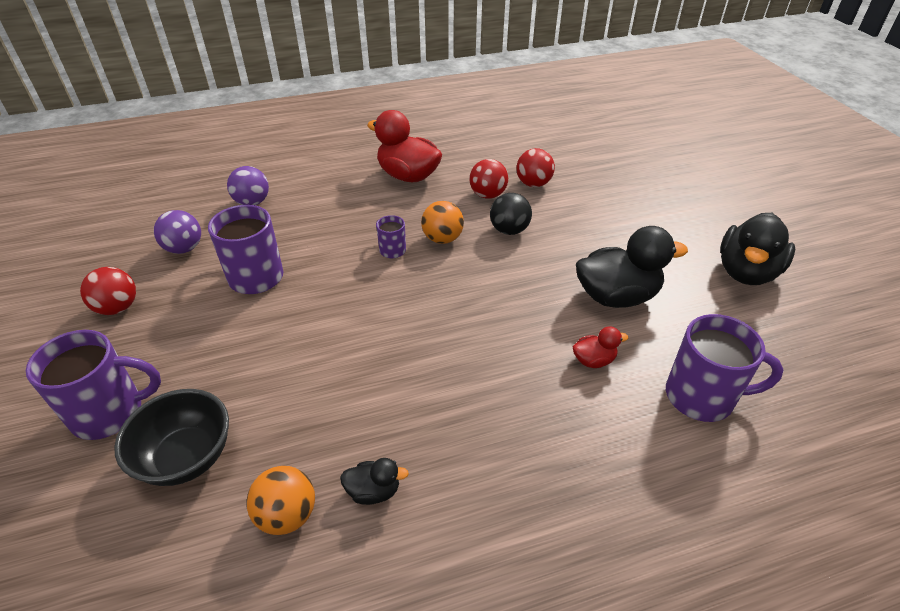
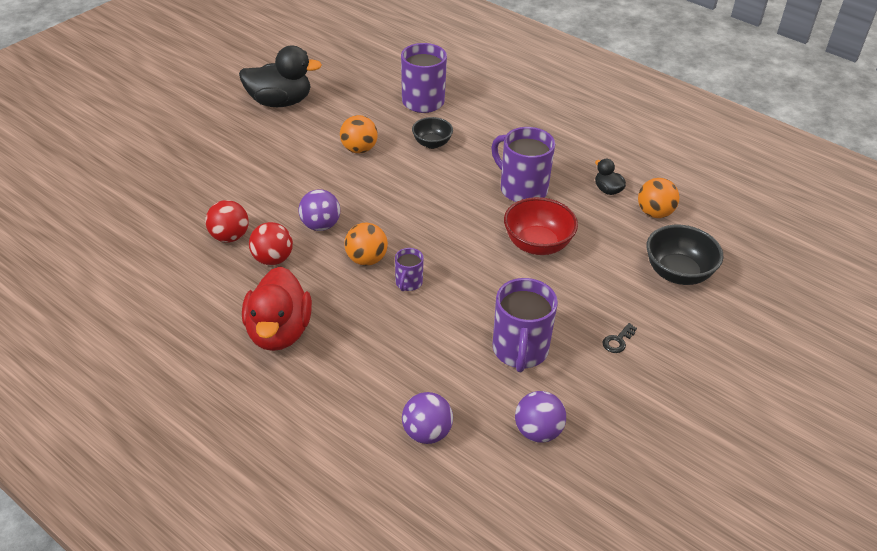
camera: 125 degrees left, 0 degrees up
(110, 412) = (701, 334): purple mug -> purple mug (522, 189)
(118, 308) = (638, 415): red ball -> none
(186, 342) = (617, 341): none -> black key
(352, 358) = (537, 244): none -> red bowl
(509, 230) = (320, 225): black ball -> purple ball
(593, 360) = (432, 143): red duck -> black bowl
(616, 296) = (359, 149): black duck -> orange ball

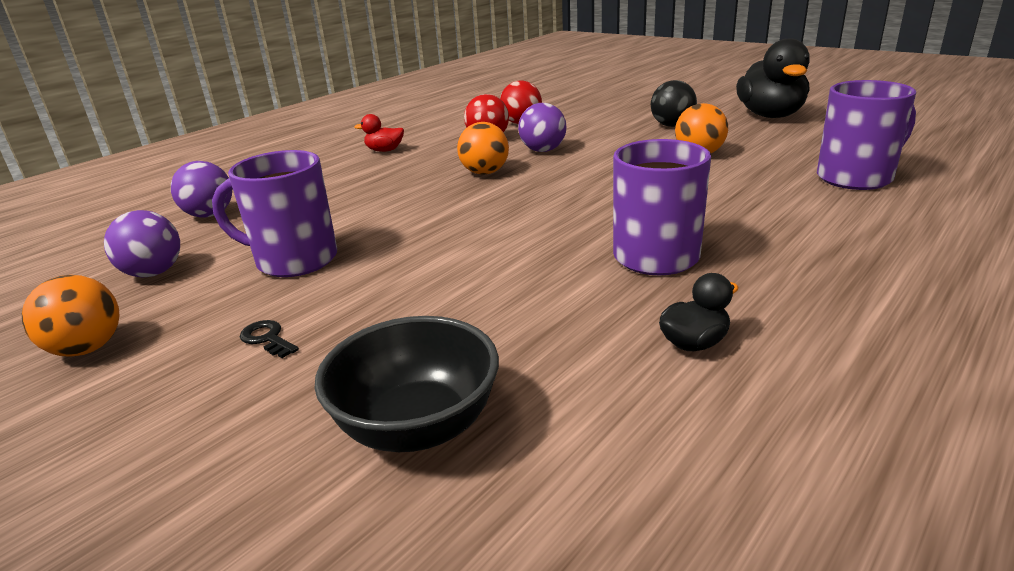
camera: 95 degrees right, 15 degrees down
(279, 332) = (384, 150): red duck -> red duck, size x0.47
(282, 151) = (672, 125): none -> black ball
(408, 283) = (441, 194): purple mug -> none
(432, 143) = (744, 189): black bowl -> none
(537, 244) = (513, 270): red bowl -> none
(654, 213) = (630, 406): orange ball -> orange ball (87, 349)

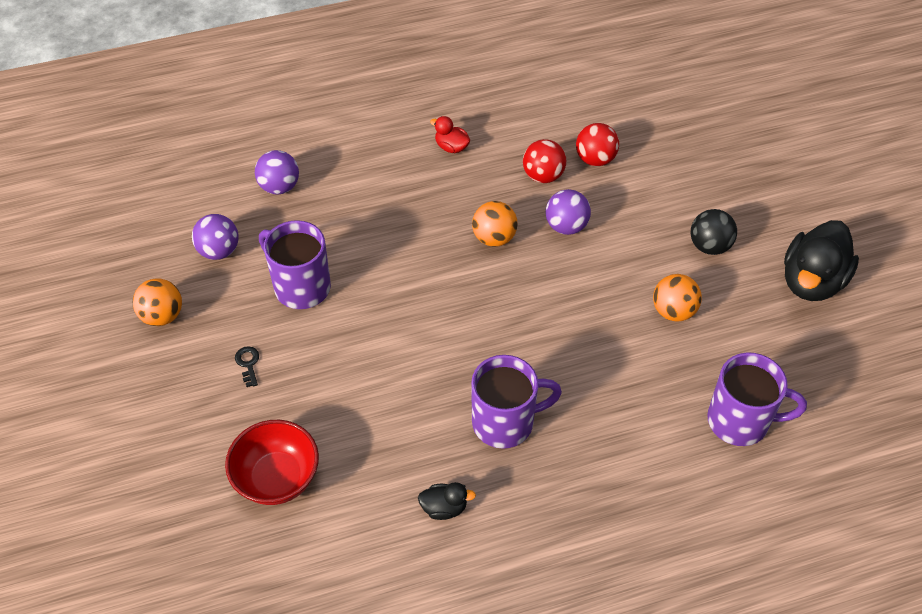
camera: 30 degrees right, 25 degrees up
(418, 426) = (277, 478): black bowl -> red bowl

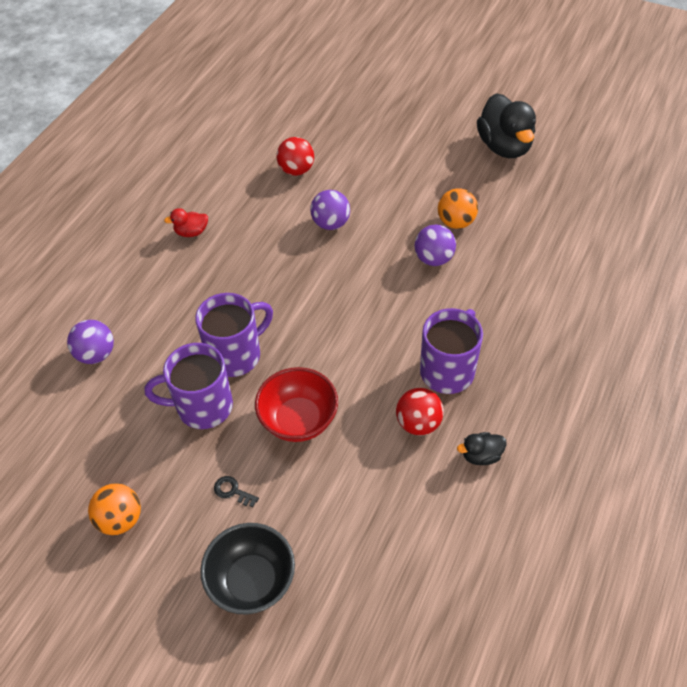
camera: 45 degrees left, 0 degrees up
(187, 435) = (252, 581): none -> black bowl
(219, 251) = (106, 436): purple ball -> purple ball (433, 259)
(277, 478) = (354, 544): red bowl -> red bowl (298, 420)
(444, 508) = (481, 455): black duck -> black duck turned 150 degrees counterclockwise
(494, 238) = (295, 266): orange ball -> none
(543, 176) = (276, 204): red ball -> red ball (418, 423)
(709, 246) = (427, 170): black ball -> none
(740, 421) = (567, 252): purple mug -> purple mug (236, 355)

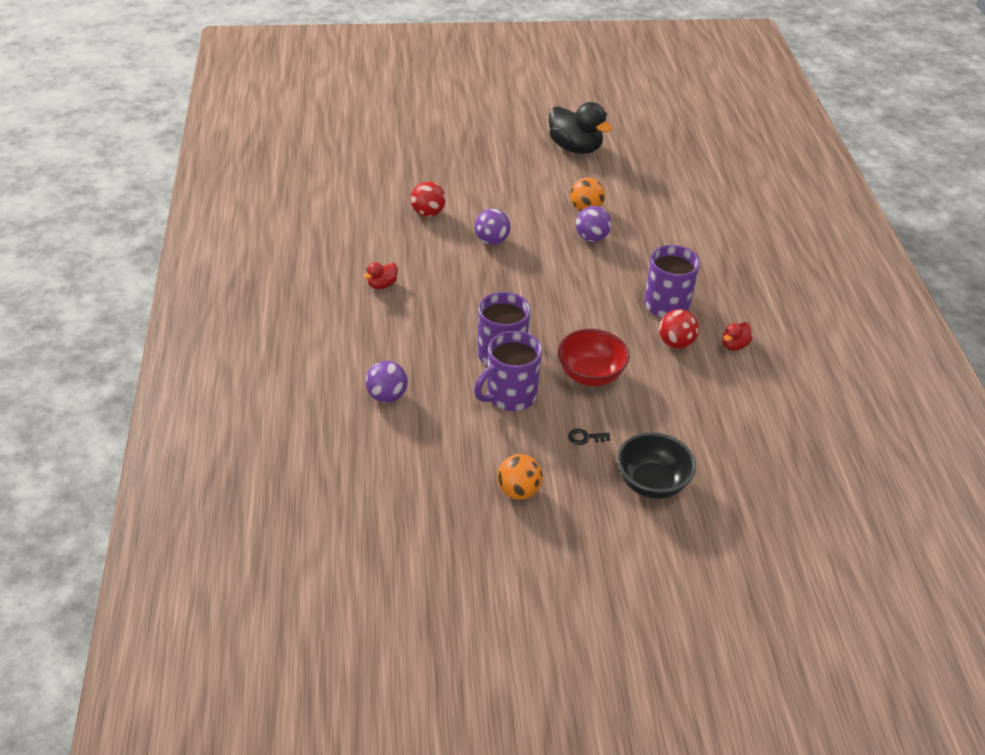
camera: 35 degrees left, 10 degrees down
(481, 455) = (734, 345): black duck -> red duck

